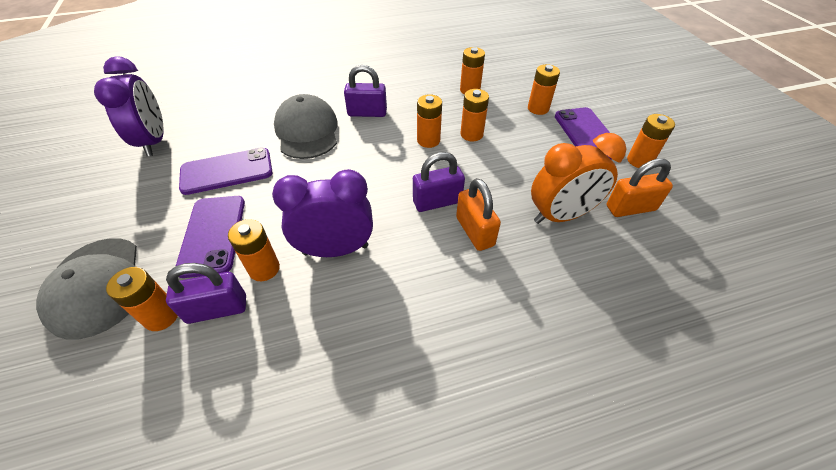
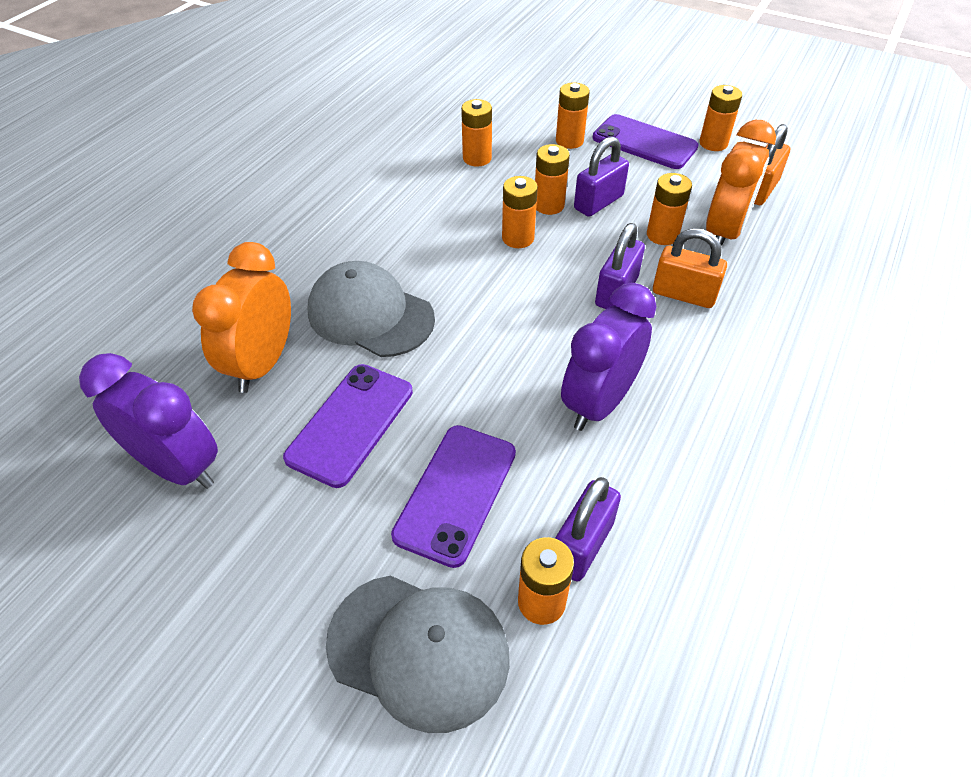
camera: 45 degrees left, 0 degrees up
(212, 235) = (456, 493): purple phone -> purple phone turned 75 degrees clockwise
(239, 123) = (262, 364): none -> orange clock
(264, 269) = (564, 475): orange battery -> orange battery (662, 235)
(367, 113) = (406, 250): purple padlock -> purple padlock (598, 202)

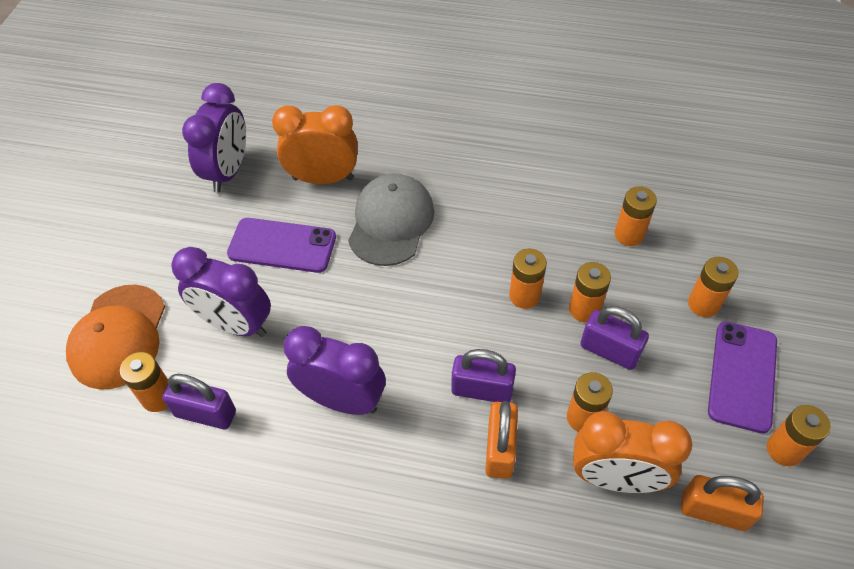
camera: 75 degrees right, 5 degrees up
(419, 650) = (118, 336): grey cap -> orange cap
(456, 493) = (236, 324): purple phone -> purple clock

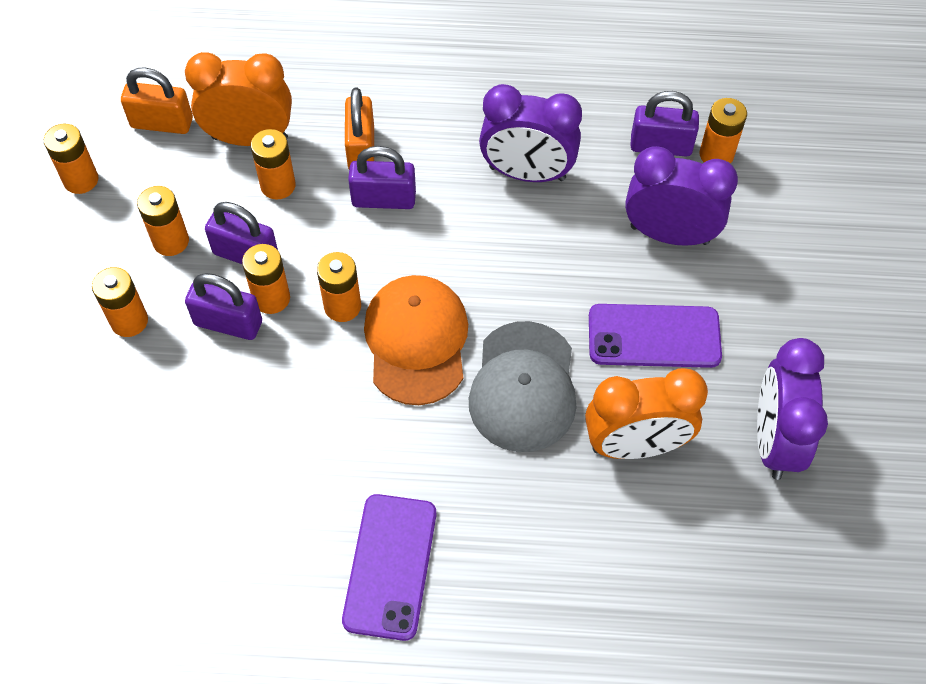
camera: 170 degrees right, 5 degrees up
(118, 336) = (792, 207): orange cap -> orange cap (416, 341)
(619, 293) = (228, 323): none -> purple padlock
(629, 234) = (208, 406): orange battery -> orange battery (171, 241)
(742, 376) = (104, 245): purple phone -> purple phone (390, 566)

